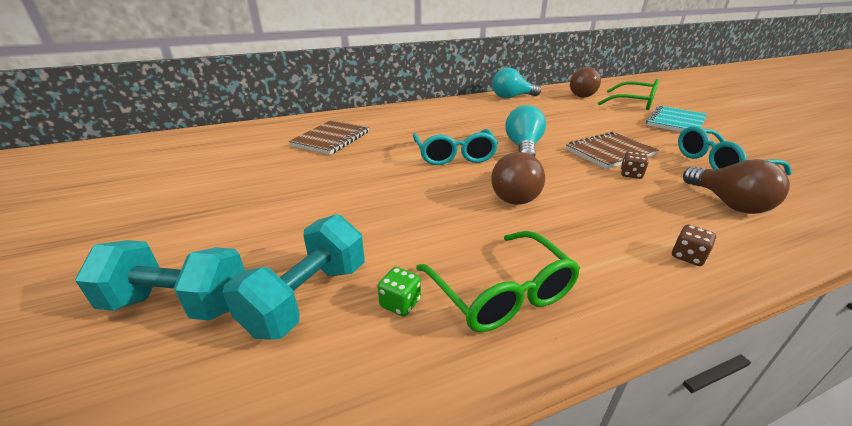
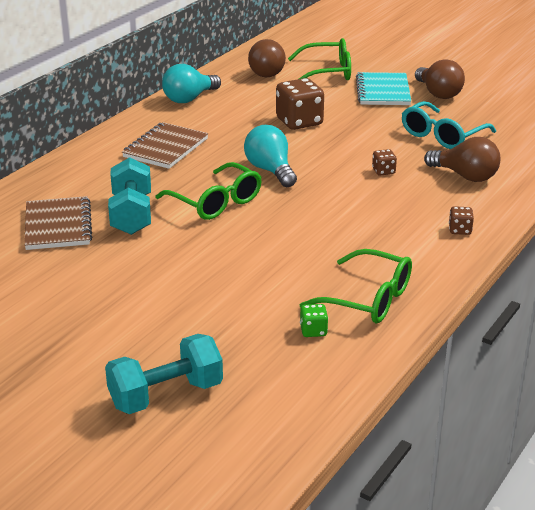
camera: 35 degrees left, 0 degrees up
(307, 297) = (249, 354): turquoise dumbbell -> turquoise dumbbell (132, 215)
(454, 155) = (215, 202): turquoise glasses -> green glasses
(514, 195) = (309, 224): brown light bulb -> brown light bulb (438, 93)
(581, 124) = (299, 122): none -> brown dice
(610, 152) = (351, 151): brown notebook -> brown notebook (166, 148)

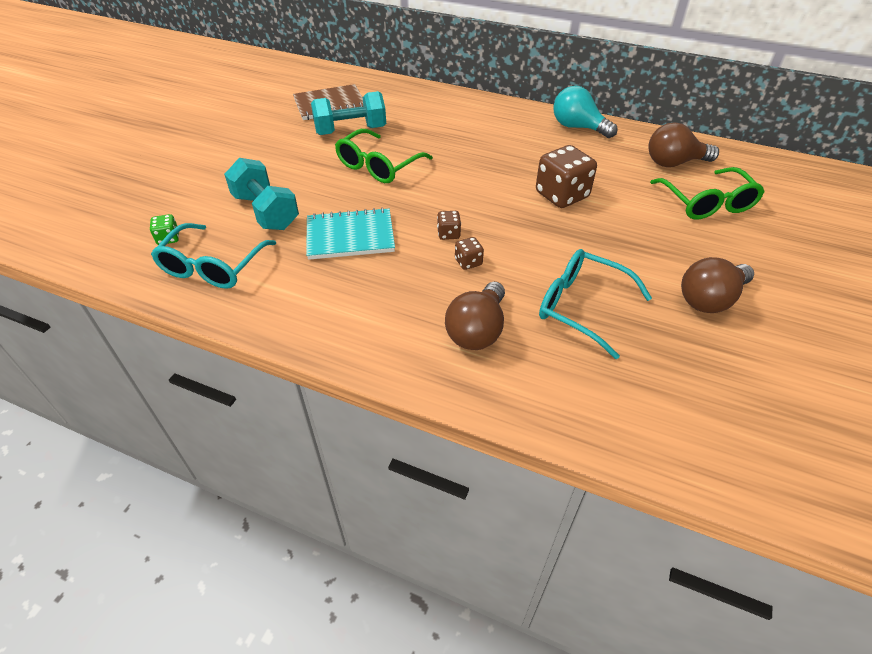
camera: 80 degrees right, 15 degrees up
(166, 148) = (471, 129): brown notebook -> none
(166, 395) = (104, 179): turquoise dumbbell -> turquoise dumbbell (266, 212)
(270, 170) = (446, 188): turquoise light bulb -> none
(367, 299) = (213, 266): green glasses -> turquoise glasses
(383, 91) = (682, 250): turquoise notebook -> turquoise notebook (350, 236)
(460, 230) = (345, 328): brown dice -> brown dice (448, 234)

